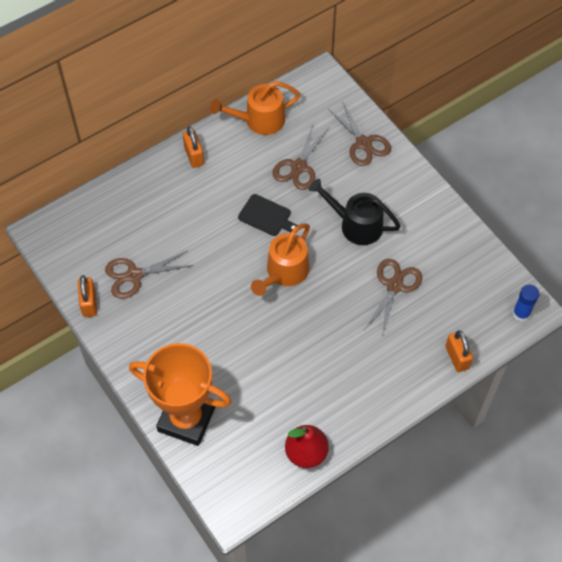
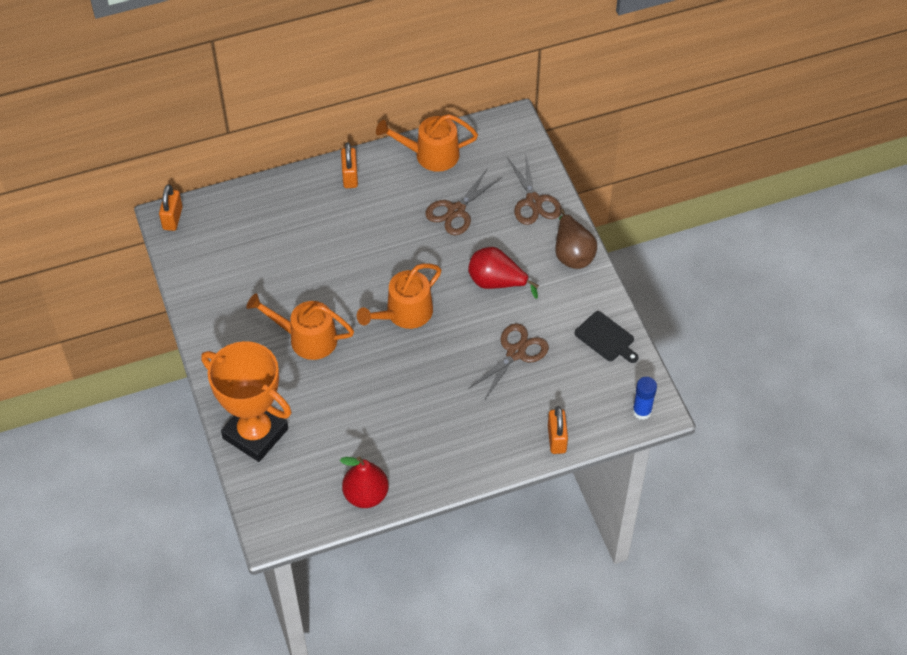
camera: 15 degrees right, 5 degrees down
(89, 303) = (194, 299): orange padlock -> orange padlock (172, 218)
(134, 275) = (249, 282): brown scissors -> none
(204, 316) = (307, 338): none -> orange watering can
(266, 216) = (405, 253): black cutting board -> black cutting board (606, 338)
(356, 225) = (496, 282): black watering can -> red pear
(412, 183) = (572, 253): none -> brown pear

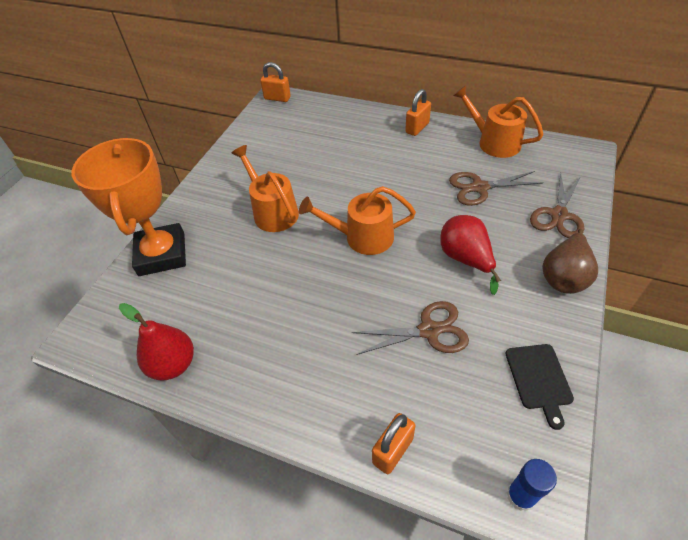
camera: 45 degrees right, 5 degrees down
(172, 218) = (277, 98): orange padlock -> orange padlock turned 60 degrees clockwise

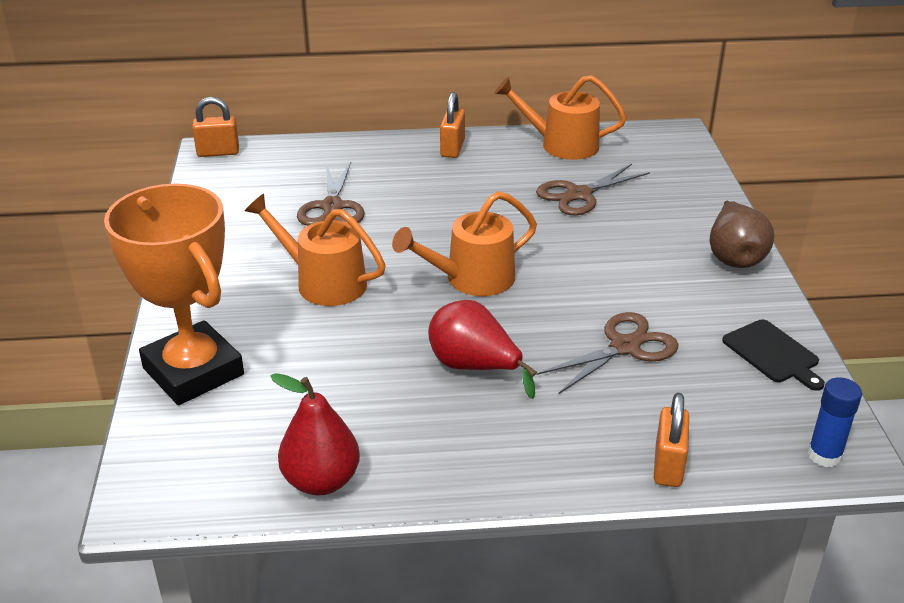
camera: 30 degrees left, 15 degrees down
(466, 259) = (615, 268): red pear -> red pear (474, 367)
(559, 215) = (688, 201): brown scissors -> brown scissors (332, 207)

